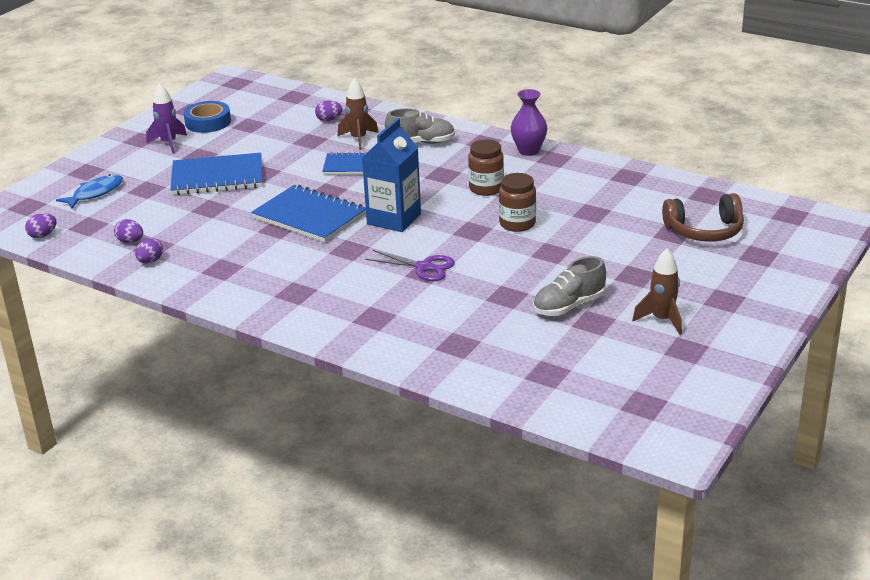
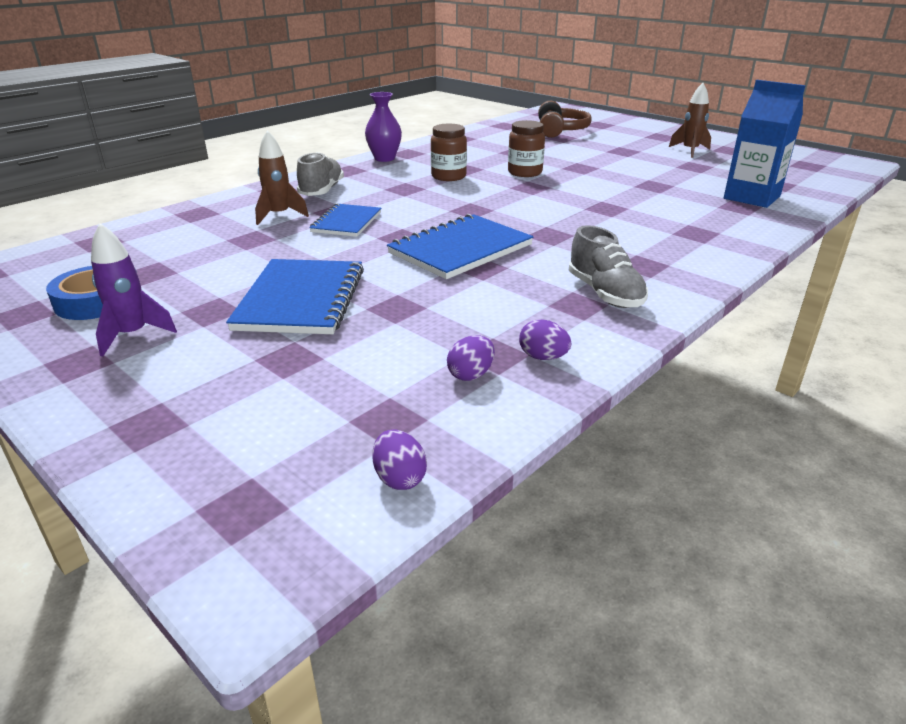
camera: 80 degrees left, 0 degrees up
(95, 193) = (259, 412): blue fish -> none
(329, 120) = (204, 226): purple egg -> none
(394, 219) = (490, 212): blue carton -> blue carton (751, 197)
(424, 267) = (597, 208): purple scissors -> none
(569, 306) = (670, 170): grey shoe -> grey shoe (605, 293)

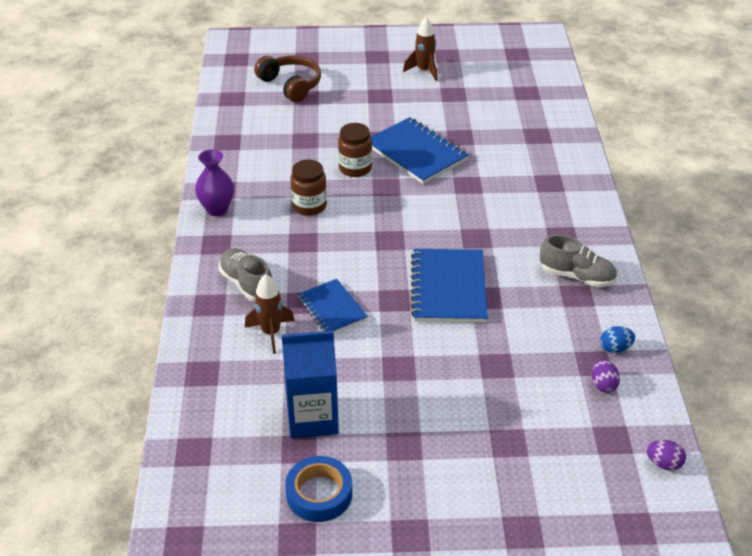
camera: 45 degrees left, 10 degrees up
(133, 335) = (399, 496): purple rocket -> none
(301, 299) = (436, 398): blue notebook -> blue notebook (416, 153)
(543, 357) = (615, 348): purple egg -> blue egg
(751, 197) = (531, 119): blue carton -> blue carton (312, 418)

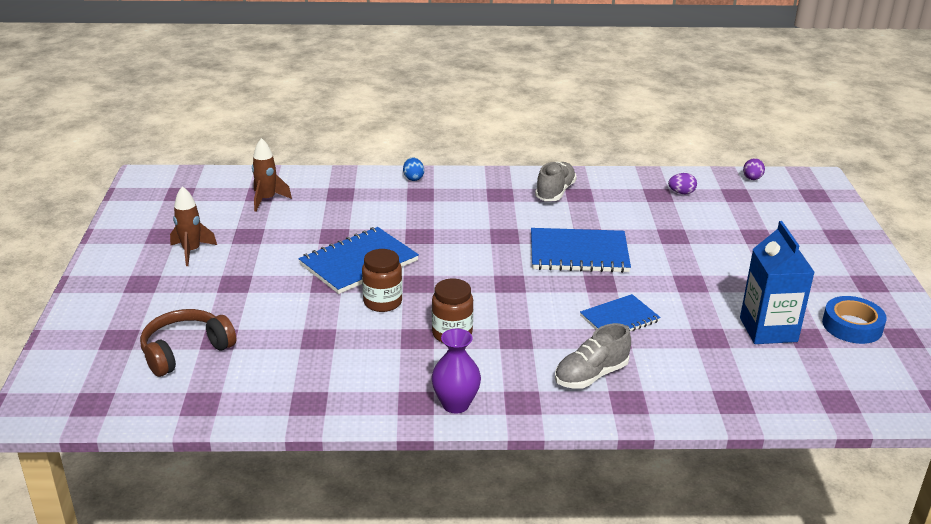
camera: 90 degrees left, 10 degrees down
(271, 333) = (663, 356): brown rocket -> brown rocket (267, 200)
(615, 348) = (639, 184): blue egg -> blue egg (413, 178)

